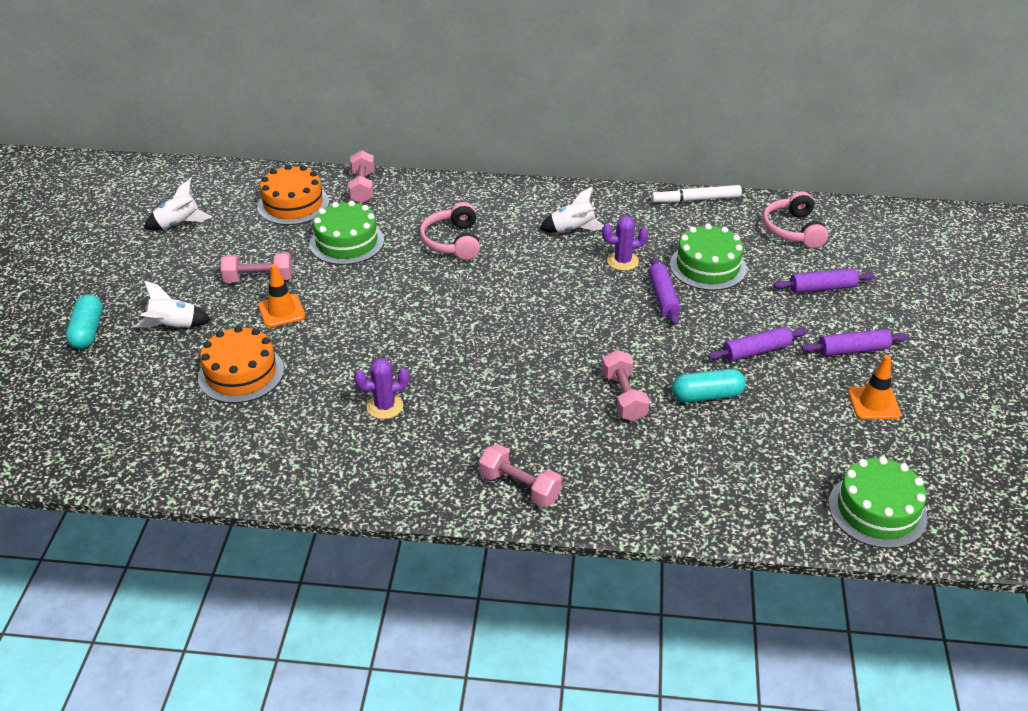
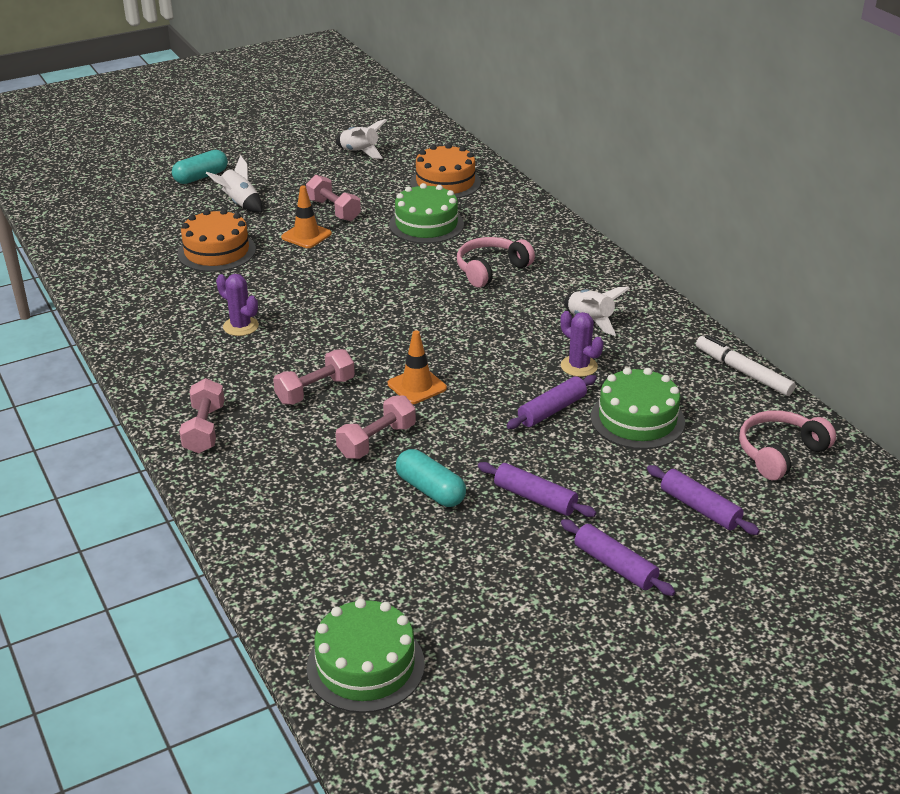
camera: 55 degrees right, 5 degrees down
(362, 188) = (508, 200): pink dumbbell -> pink dumbbell (315, 390)
(874, 403) = (539, 610): orange traffic cone -> orange traffic cone (417, 386)

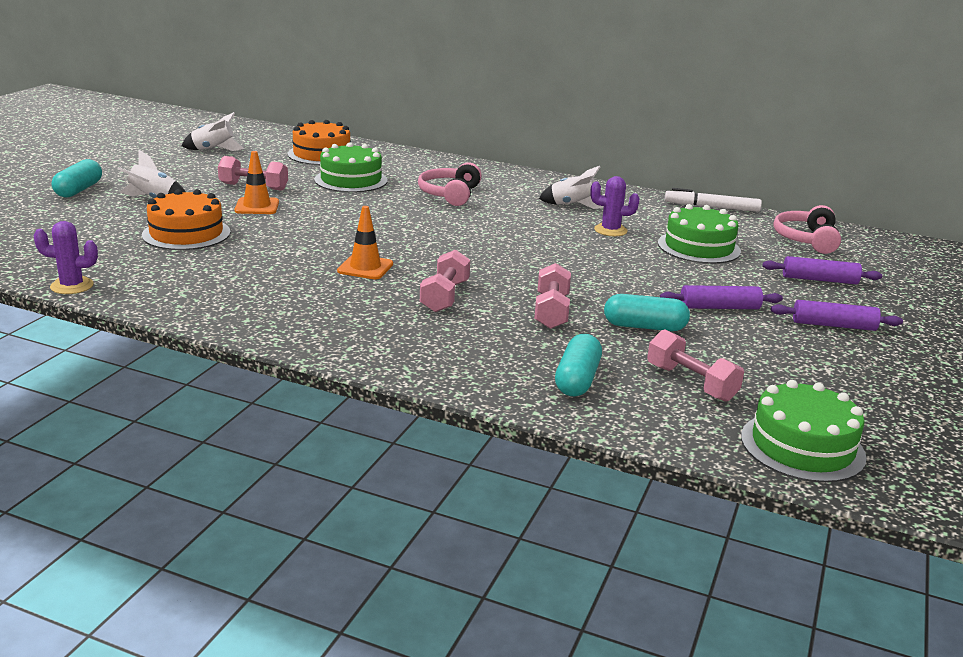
camera: 40 degrees left, 10 degrees down
(204, 429) = (394, 349): pink dumbbell -> pink dumbbell (691, 383)
(241, 326) = (301, 275): purple cactus -> purple cactus (72, 286)
(292, 518) = (577, 380): none -> turquoise capsule
(417, 386) = (520, 271): orange traffic cone -> orange traffic cone (365, 267)
(552, 410) = (638, 258): purple rolling pin -> none

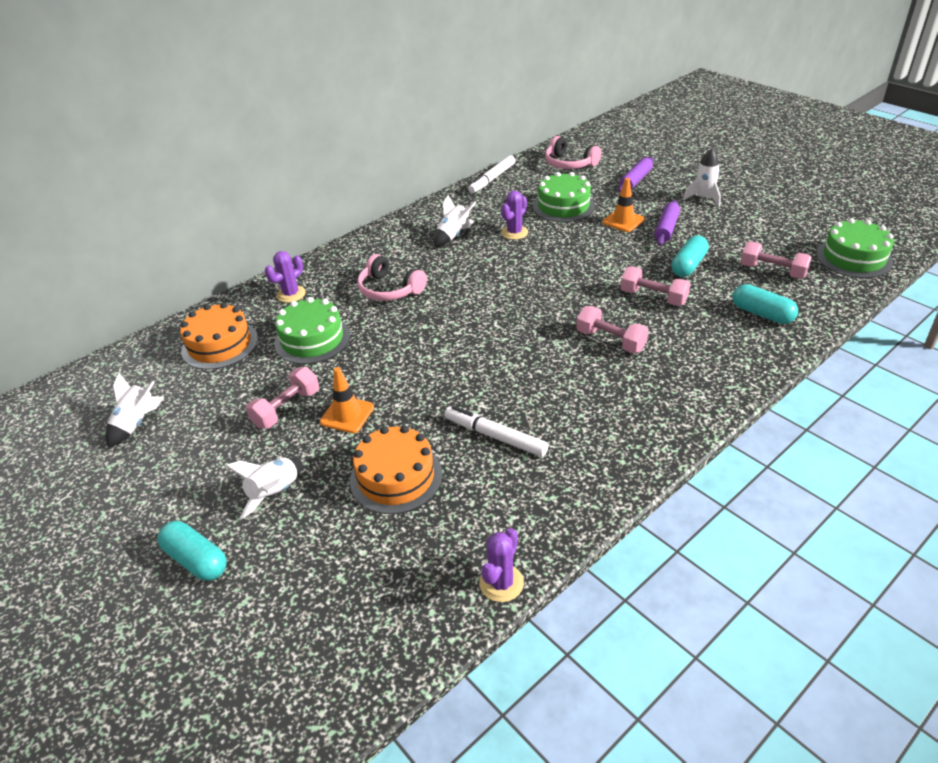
camera: 60 degrees left, 15 degrees up
(256, 262) = (495, 436): none -> white marker
(365, 267) = (536, 371): orange traffic cone -> orange traffic cone (623, 221)
(410, 163) = (291, 294): none -> purple cactus
(691, 383) = (772, 271): pink dumbbell -> pink dumbbell turned 45 degrees clockwise
(833, 325) = (703, 198): purple rolling pin -> white rocket

